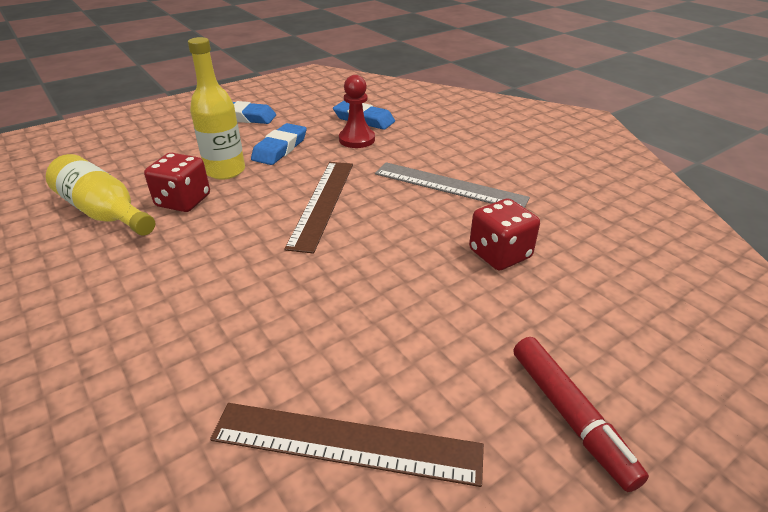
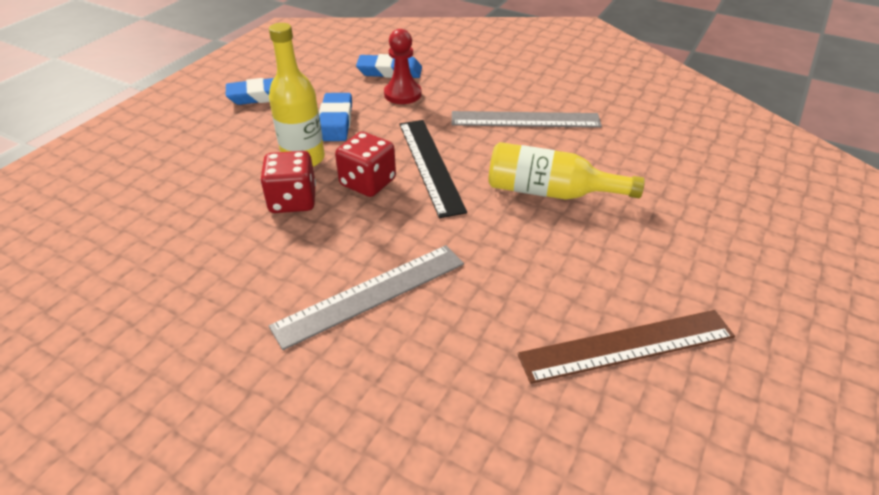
camera: 25 degrees left, 5 degrees up
(104, 212) = (220, 235): yellow bottle -> yellow bottle (550, 192)
(161, 297) = (371, 294): none -> grey ruler
(322, 203) = (430, 165): brown ruler -> black ruler
(499, 254) = (613, 169): red dice -> red dice (368, 182)
(569, 416) = (750, 272): red marker -> none

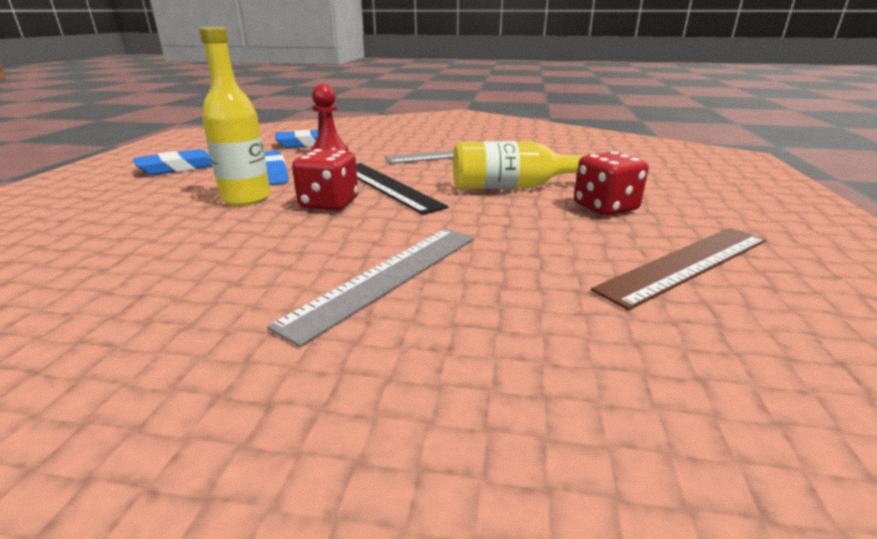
camera: 20 degrees left, 15 degrees down
(293, 200) = (248, 225): red dice -> red dice (605, 207)

